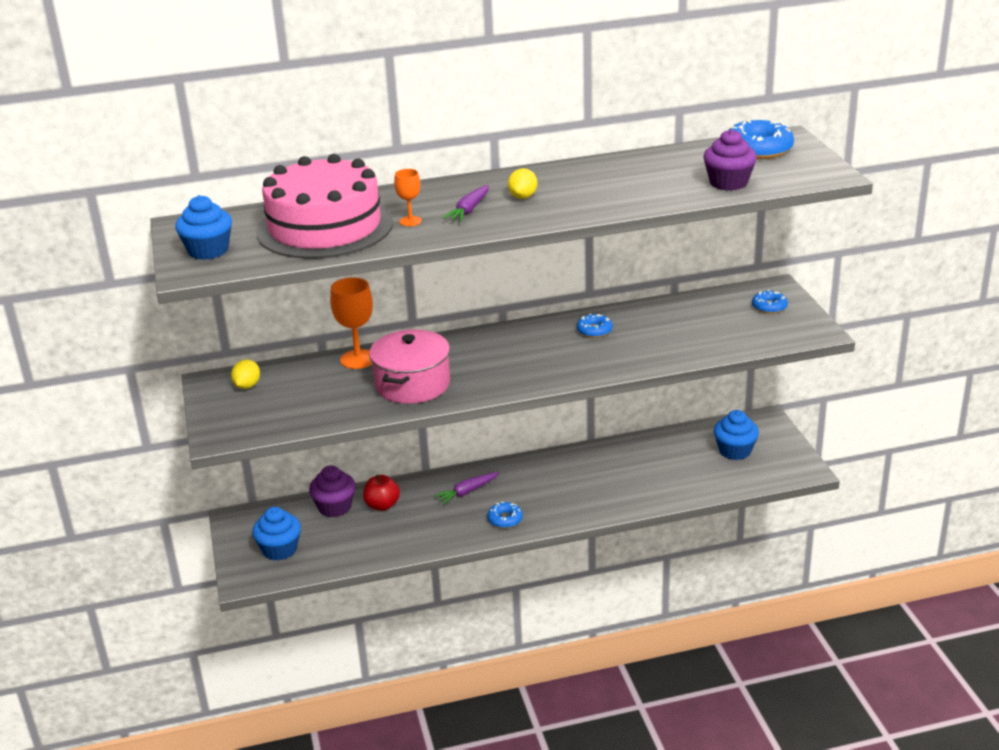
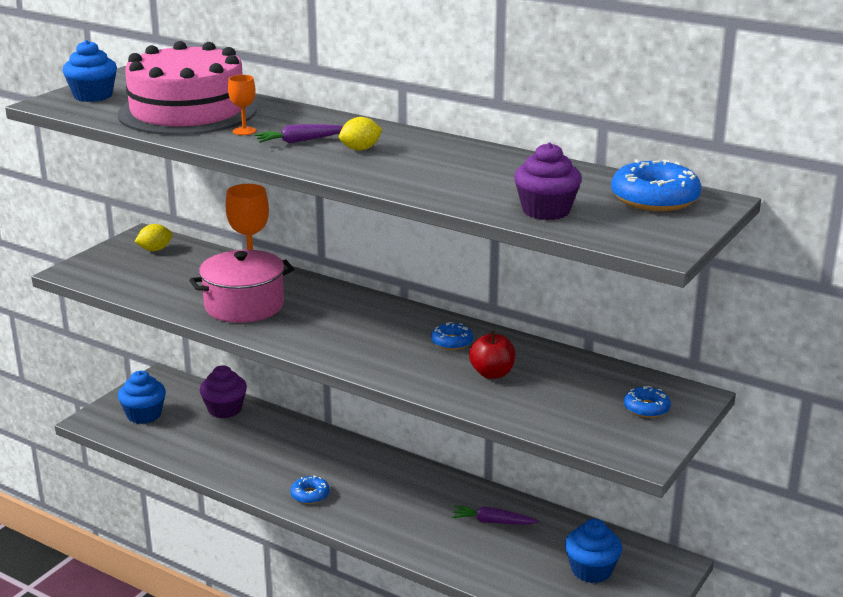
camera: 45 degrees right, 5 degrees down
(382, 505) = (253, 428): red apple -> red apple (492, 373)
(467, 492) = (323, 457): purple carrot -> purple carrot (493, 522)

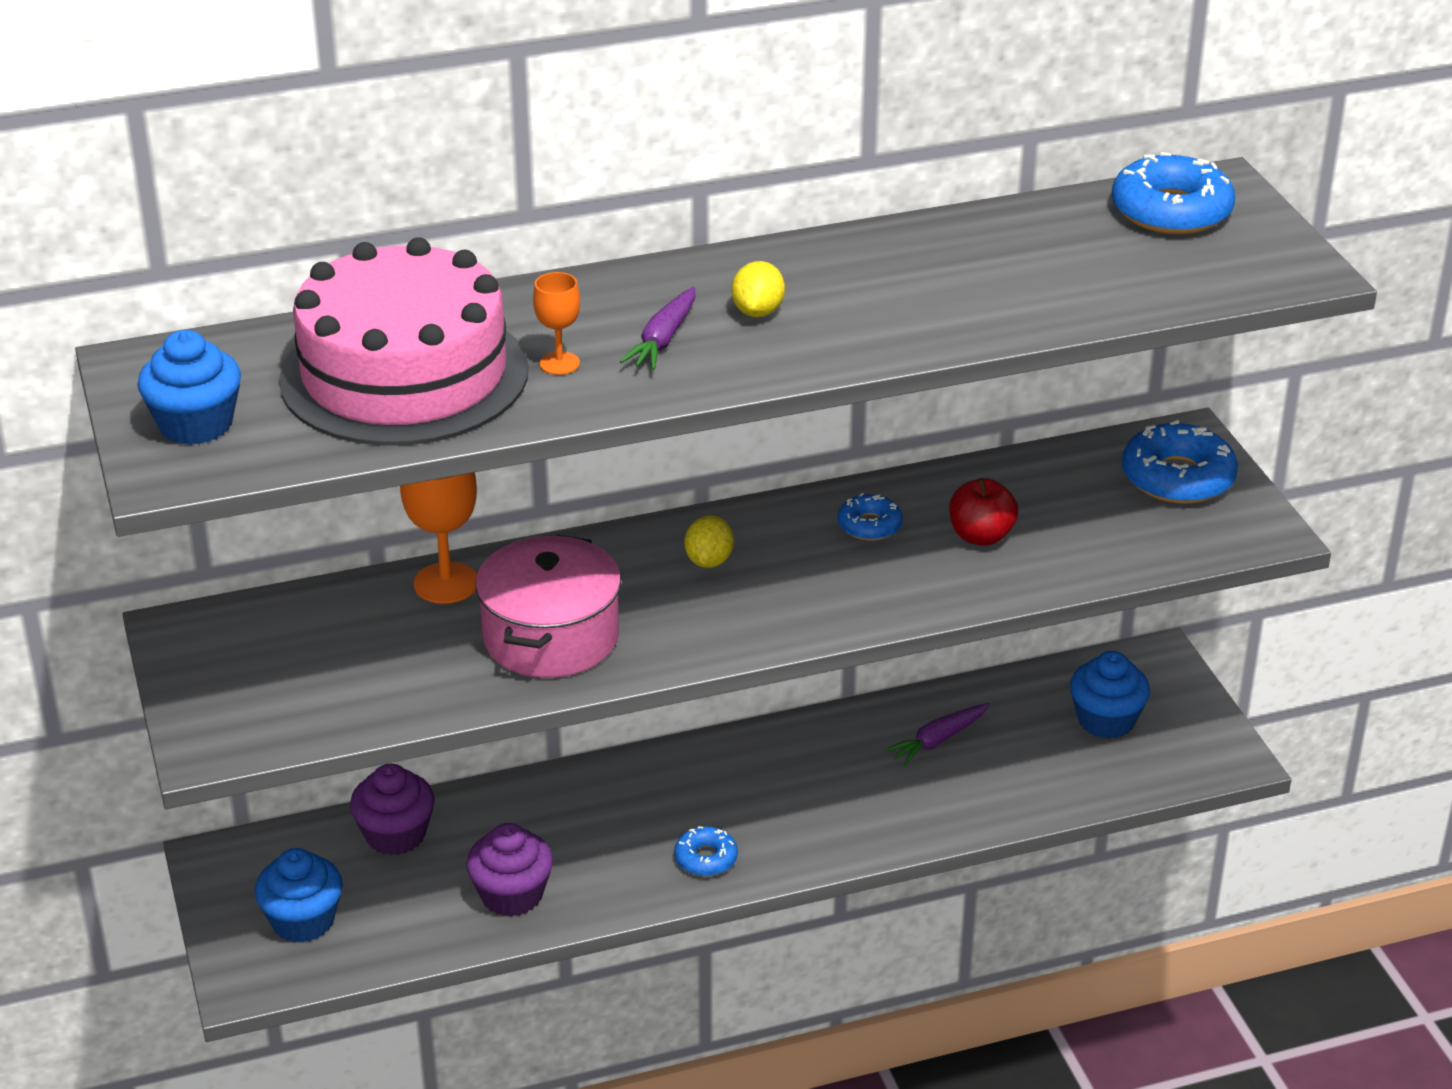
camera: 50 degrees left, 10 degrees up
(155, 250) = (248, 639): yellow lemon -> yellow lemon (709, 561)
(546, 211) = (1123, 286): purple cupcake -> purple cupcake (512, 895)
(646, 408) = (1177, 478): blue donut -> blue donut, size x1.81

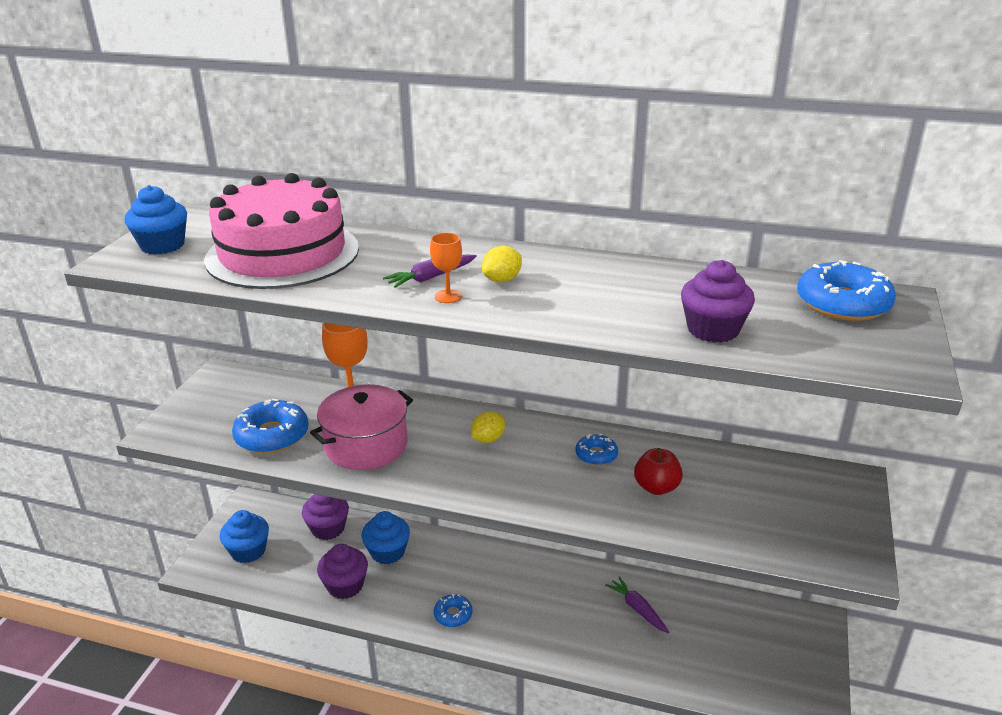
camera: 35 degrees right, 5 degrees down
(559, 363) = (361, 272): orange goblet -> orange goblet (448, 296)
(938, 740) = (637, 609): purple carrot -> purple carrot turned 60 degrees clockwise
(1073, 294) = (713, 330): none -> purple cupcake
(1106, 720) = (751, 645): blue cupcake -> blue cupcake (387, 552)
(1177, 478) = (822, 503): blue donut -> blue donut (272, 435)

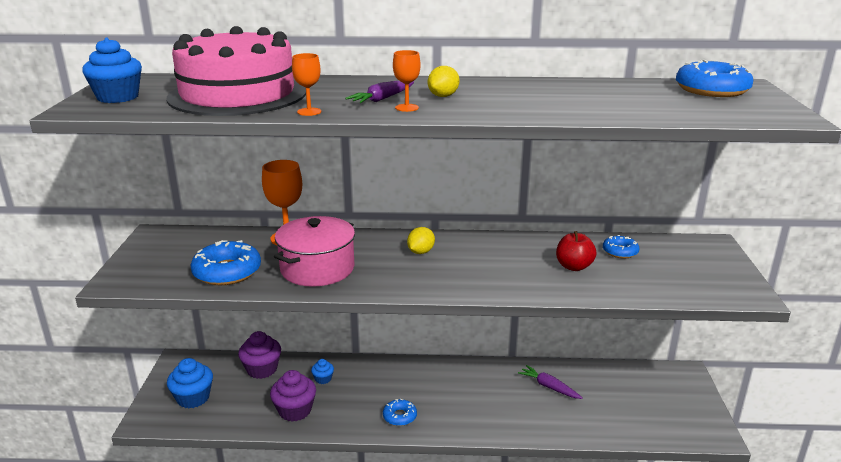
camera: 15 degrees left, 5 degrees down
(339, 291) = (309, 112): none -> orange goblet
(387, 552) = (323, 379): blue cupcake -> blue cupcake, size x0.53
(596, 455) = (514, 252): blue donut -> blue donut (620, 252)
(713, 330) = (633, 109): purple cupcake -> none

